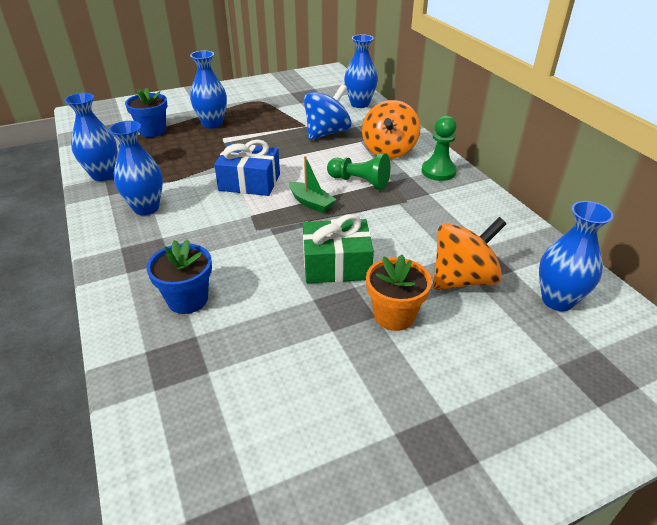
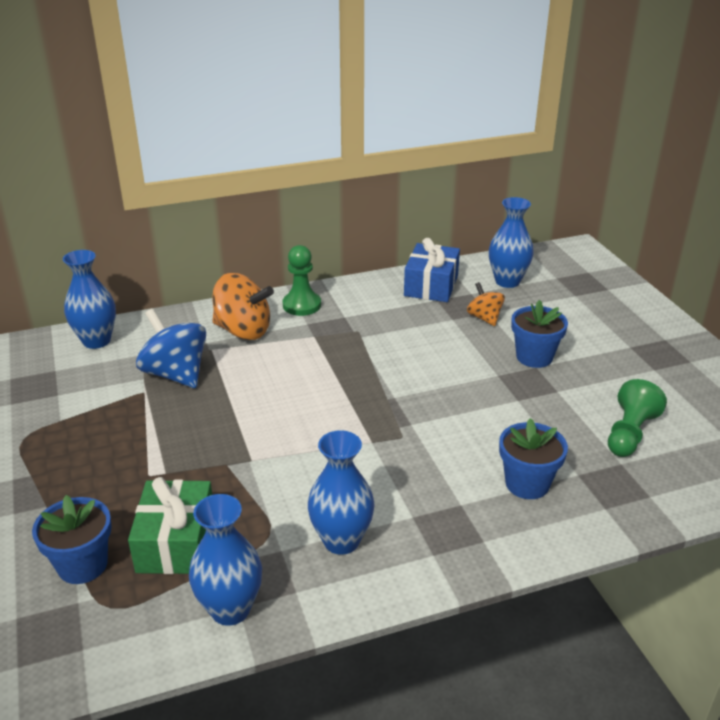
camera: 85 degrees left, 5 degrees down
(212, 124) = (90, 489): blue vase -> none
(249, 182) = (292, 443): blue gift -> blue gift (431, 286)
(311, 203) = (351, 394): green boat -> none
(336, 265) = (466, 383): green gift -> green gift (176, 542)
(360, 182) = (312, 357): green pawn -> green pawn (629, 433)
(394, 315) = (534, 357): orange flower pot -> blue flower pot
(462, 279) = (484, 318): orange spinning top -> orange spinning top, size x0.58

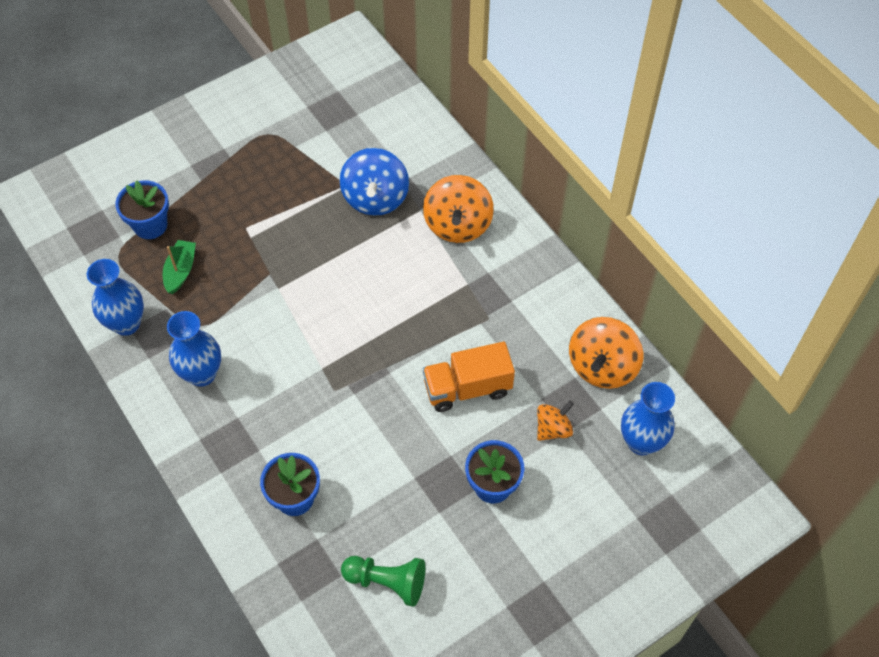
camera: 75 degrees right, 25 degrees up
(96, 341) = (406, 123): blue vase -> none
(176, 374) = (375, 198): blue spinning top -> blue spinning top turned 150 degrees clockwise
(176, 542) = (180, 271): green gift -> green boat
(302, 305) = (519, 258): green pawn -> none
(429, 354) = (467, 388): none -> orange truck
(431, 286) = (602, 366): blue gift -> orange spinning top

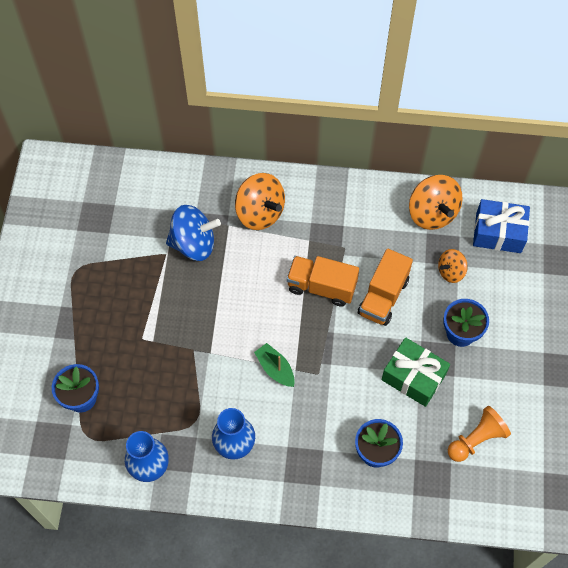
camera: 50 degrees left, 5 degrees up
(180, 271) = (139, 404): green boat -> green boat (275, 368)
(375, 198) = (193, 244): blue spinning top -> blue spinning top turned 45 degrees counterclockwise
(387, 582) = (476, 439): green pawn -> orange pawn
(405, 476) = (413, 377): none -> green gift
(428, 329) = (321, 287): none -> orange truck
(553, 429) = (451, 271): orange spinning top -> orange spinning top turned 120 degrees counterclockwise
(641, 442) = (498, 232): blue vase -> blue gift

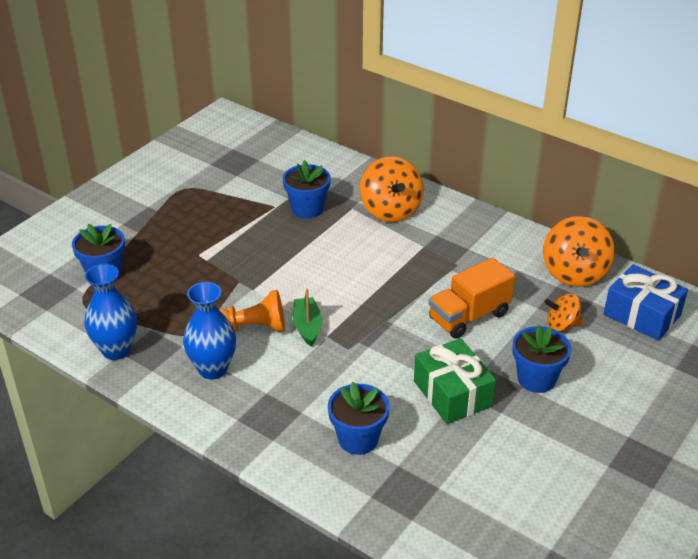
camera: 30 degrees right, 25 degrees down
(193, 244) = (307, 209): blue spinning top -> blue flower pot
(321, 287) = (408, 284): orange truck -> none
(476, 439) = (486, 479): orange pawn -> orange pawn (252, 328)

